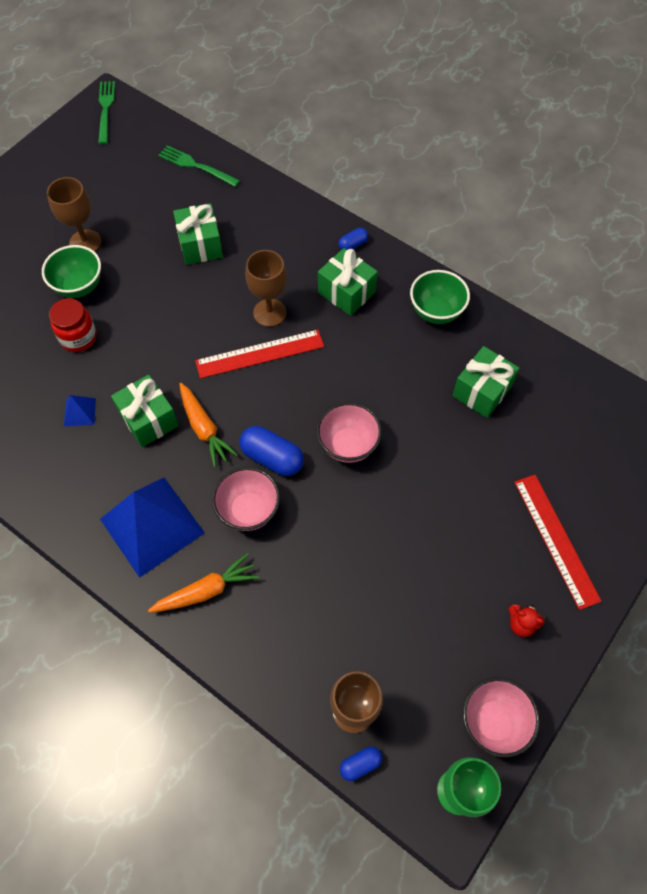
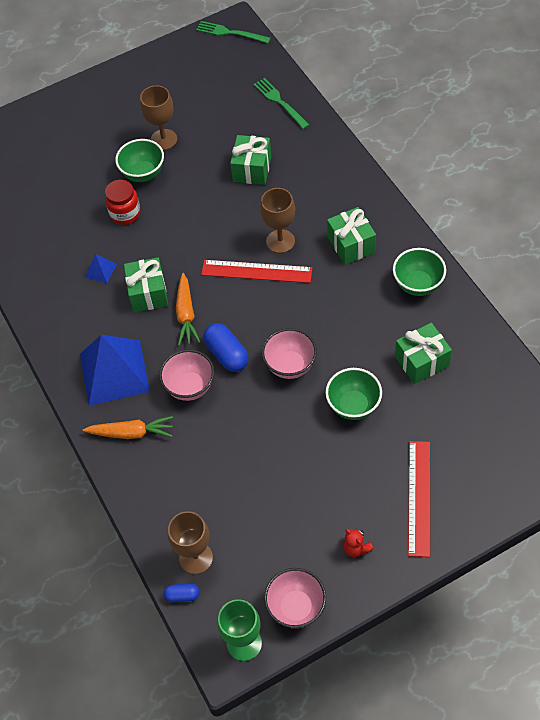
camera: 30 degrees right, 5 degrees down
(105, 109) = (229, 33): green fork -> green fork turned 90 degrees counterclockwise
(353, 245) = (377, 207): blue capsule -> none
(437, 464) = (353, 405): none -> green bowl

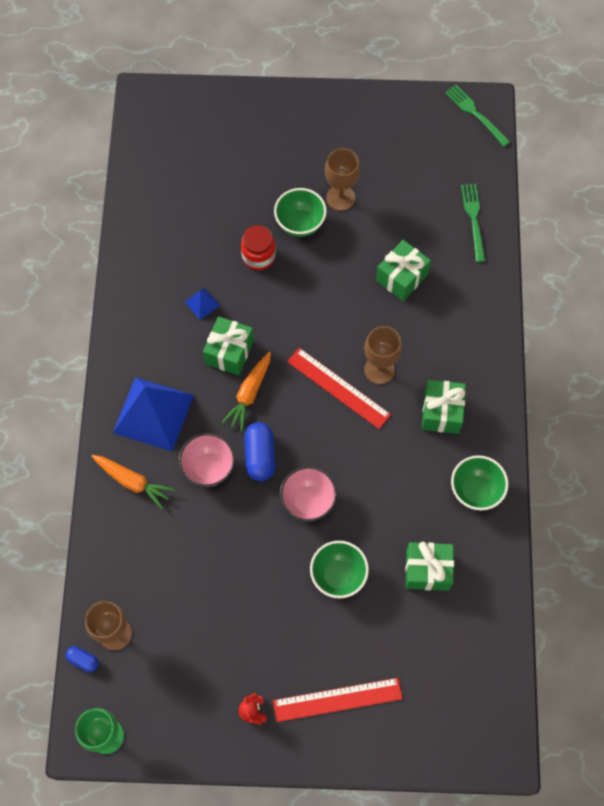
camera: 25 degrees right, 10 degrees up
(296, 607) = (168, 732): pink bowl -> none
(419, 497) = (337, 700): red ruler -> red ruler turned 45 degrees clockwise

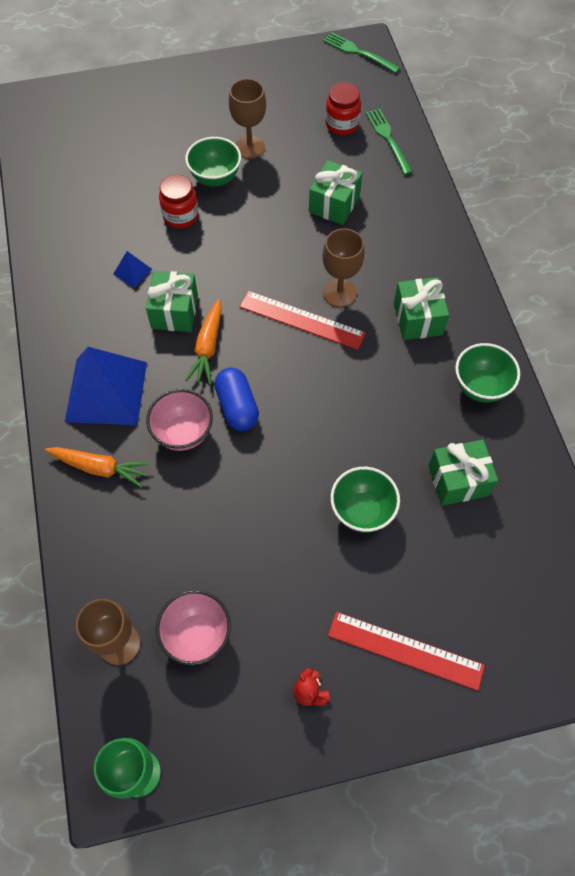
camera: 15 degrees left, 5 degrees down
(83, 660) = (88, 686): blue capsule -> none
(308, 501) = (304, 441): pink bowl -> pink bowl (197, 635)
(337, 700) = (405, 650): red ruler -> red ruler turned 45 degrees clockwise
(434, 193) = (342, 124): none -> red jar

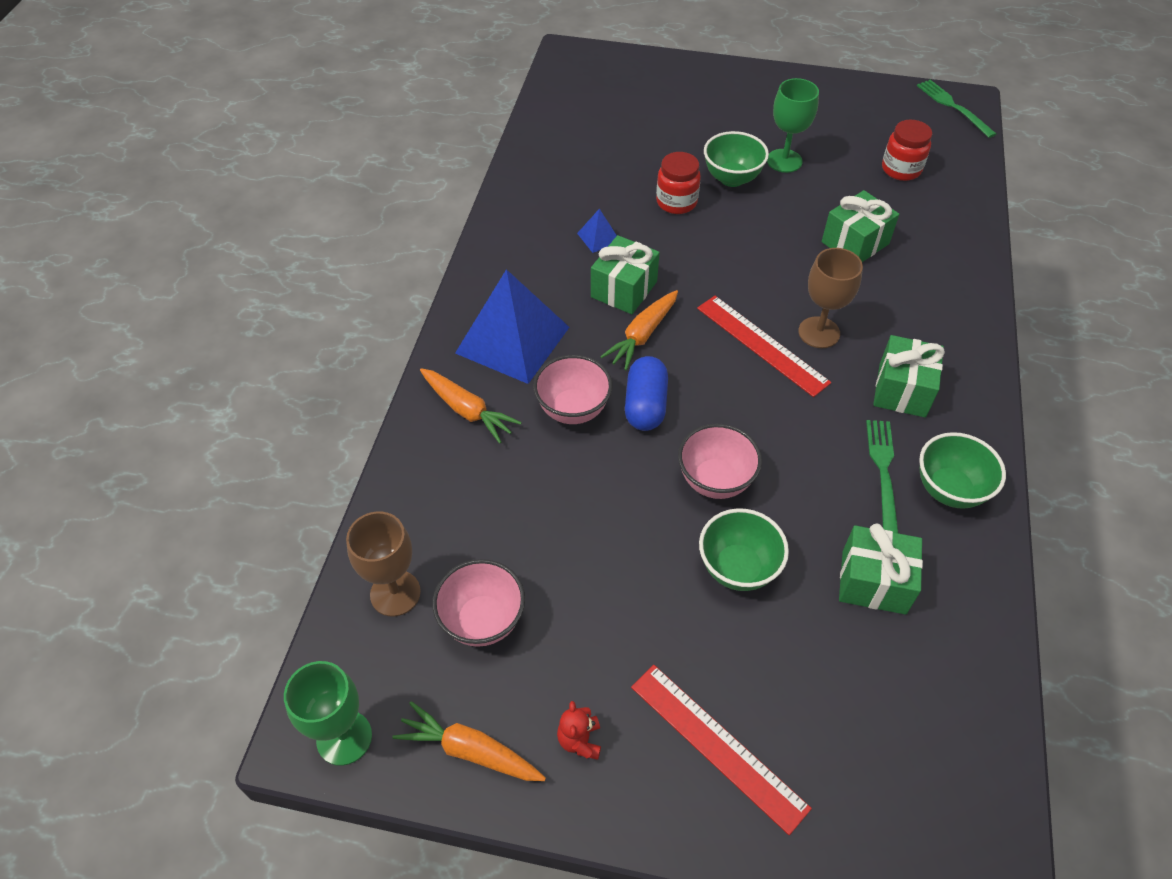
camera: 25 degrees right, 10 degrees down
(236, 737) = (470, 750): none -> orange carrot
(249, 147) = (784, 161): brown goblet -> green goblet
(316, 448) = (715, 481): none -> pink bowl
(387, 138) = (949, 198): green fork -> green fork (882, 470)

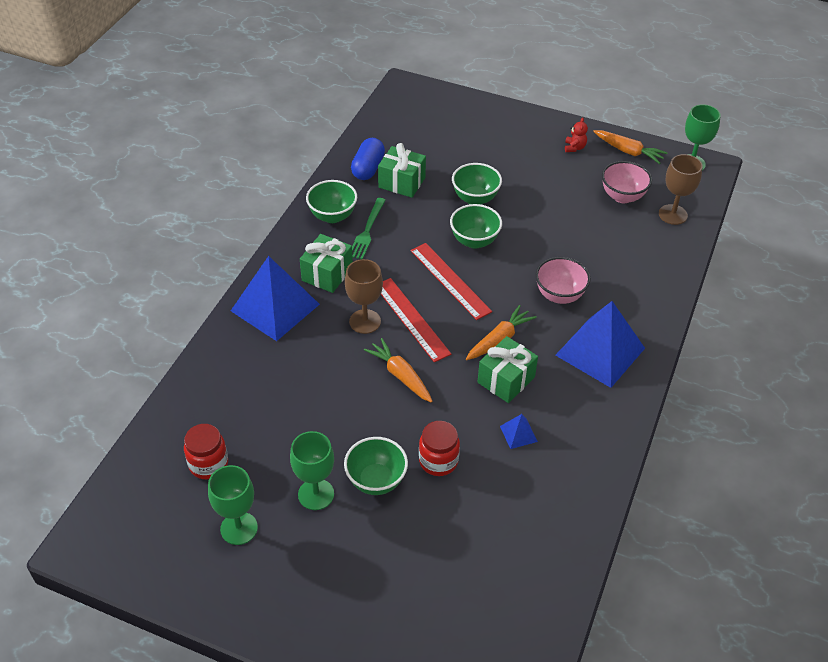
camera: 170 degrees left, 5 degrees down
(467, 410) = (634, 305): orange carrot -> orange carrot (400, 375)
(645, 405) = (508, 290): blue capsule -> blue capsule (368, 168)
(715, 481) = (474, 241): pink bowl -> green bowl
(717, 746) = (508, 137): red ruler -> red ruler (450, 280)
(839, 129) = (239, 528): none -> green goblet
(855, 243) = (296, 392): green gift -> none
(940, 333) = (275, 307): none -> blue pyramid
(952, 106) = (99, 541): green fork -> none

